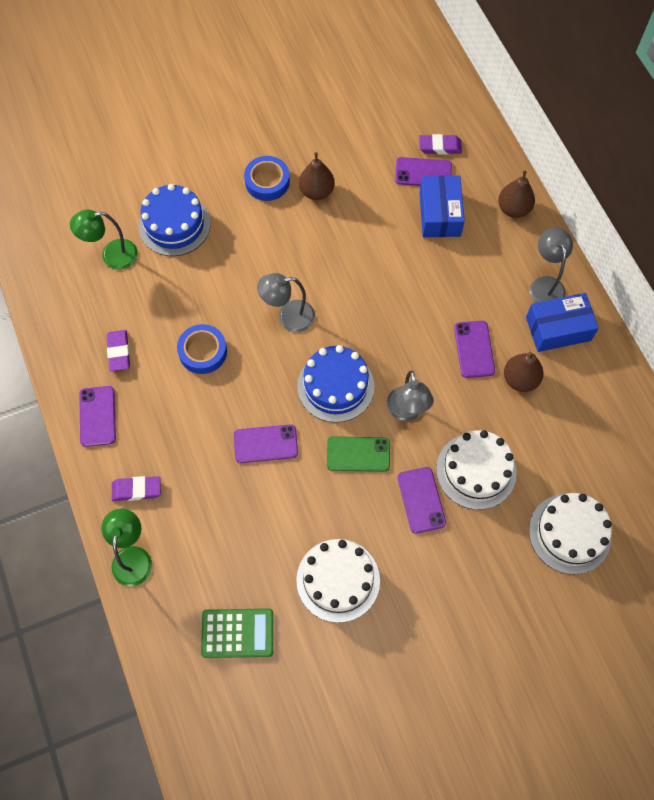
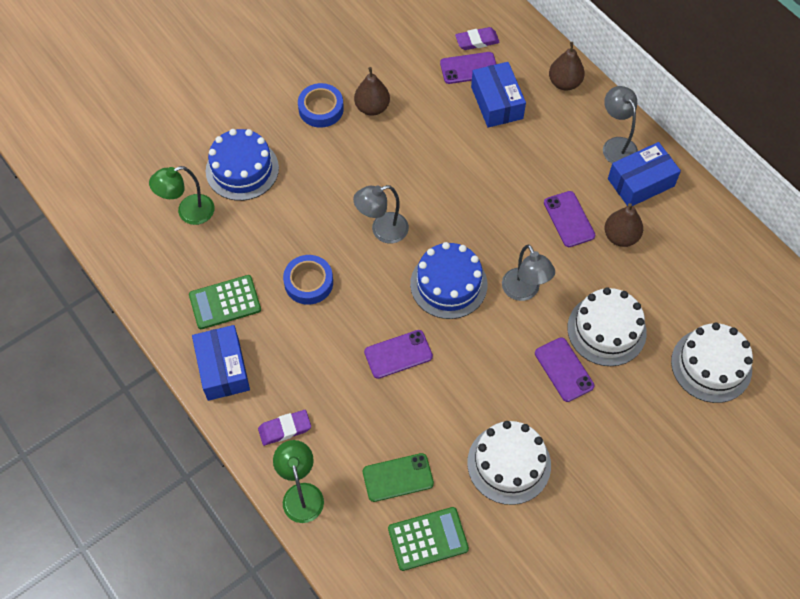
camera: 15 degrees left, 5 degrees down
(97, 416) = (223, 369): purple phone -> blue box
(119, 352) = (225, 302): purple eraser -> green calculator
(358, 454) = (490, 342): green phone -> green phone (398, 477)

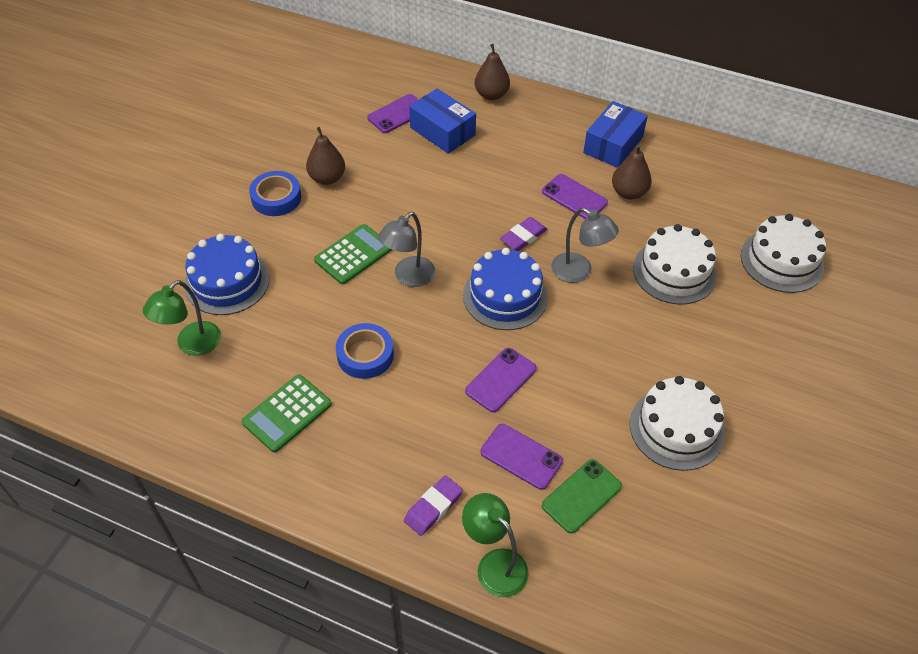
camera: 30 degrees left, 10 degrees down
(223, 369) = (326, 480): blue box -> none
(428, 539) = (653, 540): green calculator -> green calculator (353, 255)
(477, 41) = (390, 91): purple eraser -> purple eraser (523, 237)
(564, 369) = (663, 321): purple phone -> purple phone (521, 456)
(616, 145) = (571, 125): grey lamp -> none

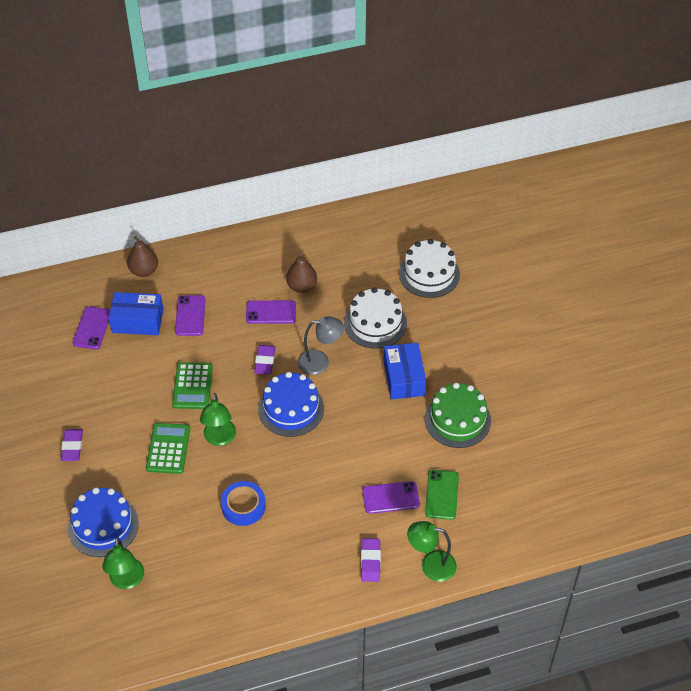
camera: 40 degrees left, 0 degrees up
(276, 198) = (72, 447): blue tape -> purple eraser
(287, 413) = (233, 575): green calculator -> green calculator (192, 386)
(327, 178) = (93, 408): brown pear -> none
(408, 277) = (219, 438): grey lamp -> green lamp
(501, 380) = (338, 462): purple phone -> purple phone (190, 316)
(613, 145) = (261, 257): blue box -> blue box (404, 378)
(676, 428) = (457, 420): white cake -> green cake

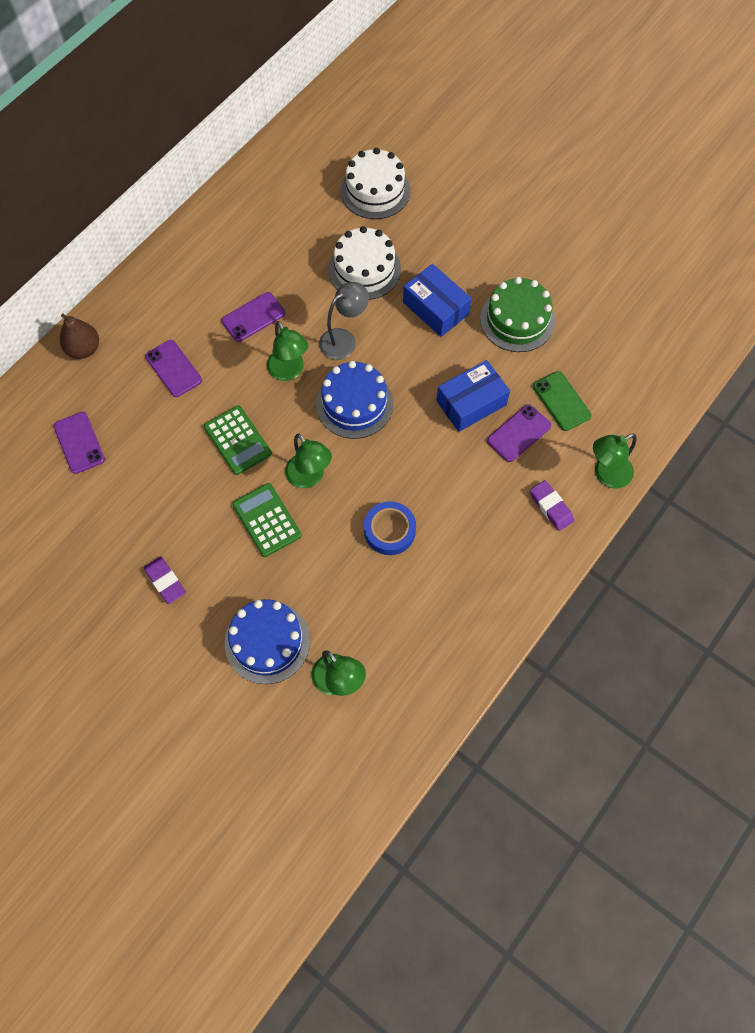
camera: 35 degrees left, 15 degrees up
(137, 321) = (122, 406): blue box -> blue box (471, 403)
(265, 361) = (289, 371): purple eraser -> green lamp
(301, 286) = (262, 273): brown pear -> none

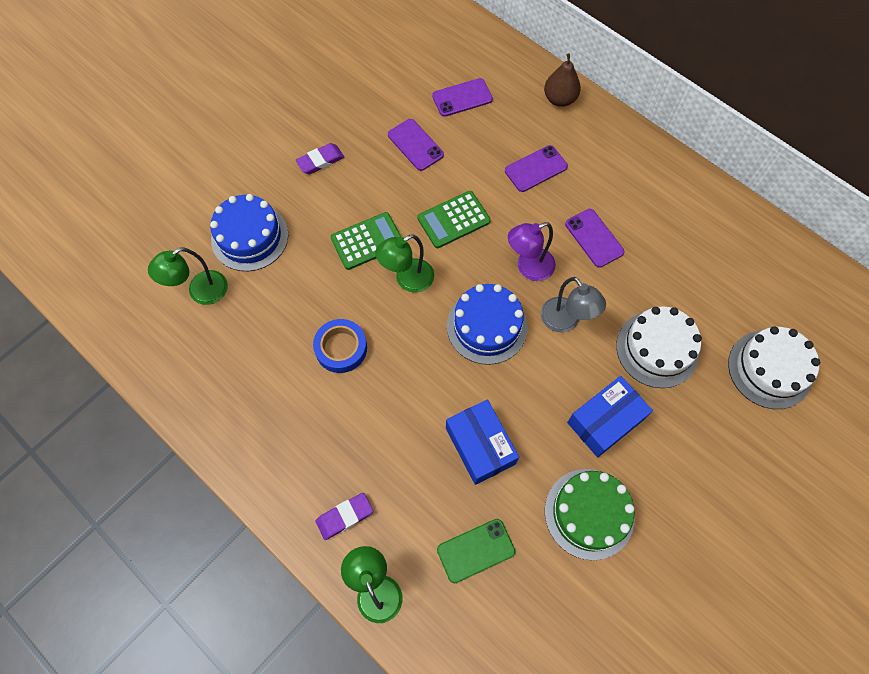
camera: 95 degrees right, 0 degrees up
(289, 371) = (528, 268): green lamp -> purple lamp
(519, 433) = (438, 494): purple phone -> purple phone (415, 145)

